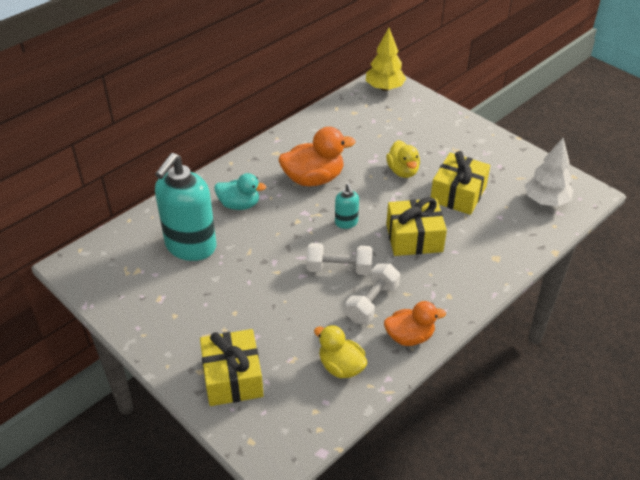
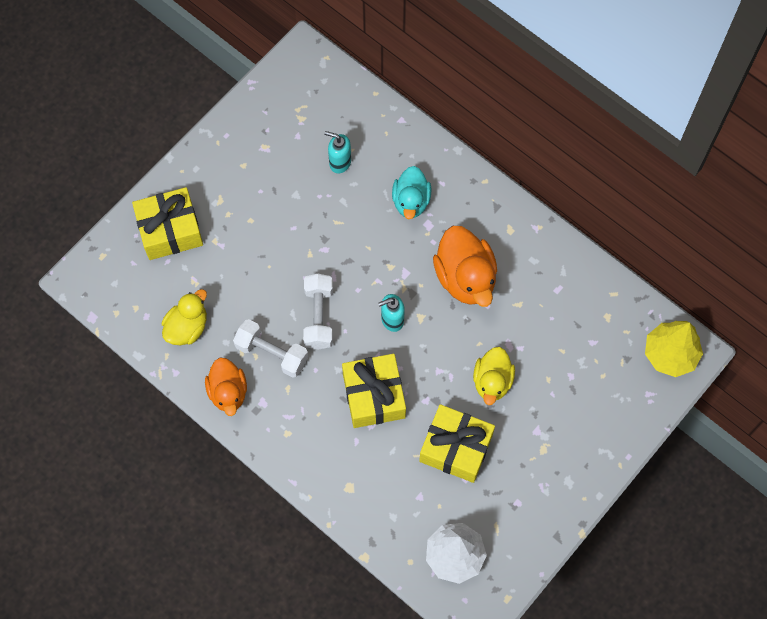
camera: 85 degrees right, 25 degrees up
(190, 246) = (339, 162): turquoise soap dispenser -> turquoise soap dispenser, size x0.45
(403, 171) = (492, 381): yellow duck -> yellow duck turned 60 degrees counterclockwise

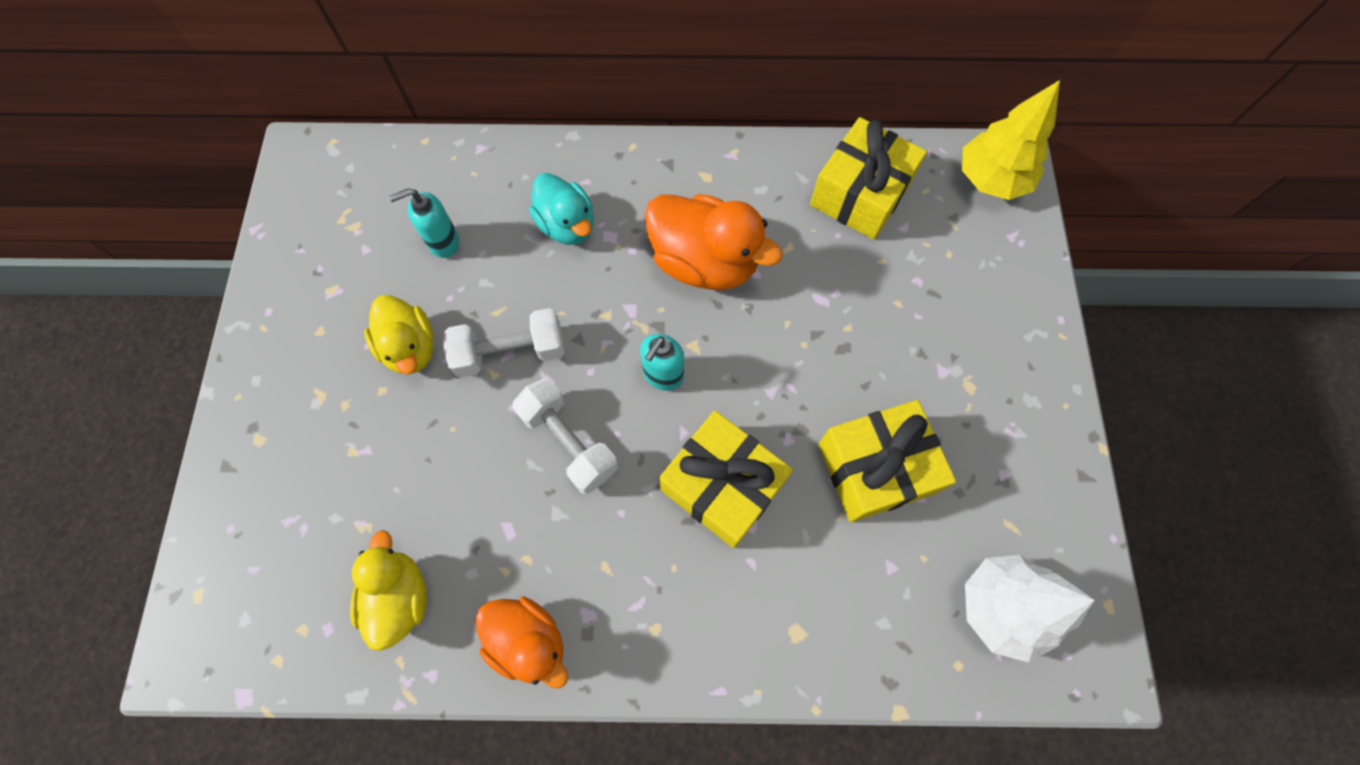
camera: 40 degrees left, 0 degrees up
(170, 230) = (277, 485): yellow gift -> yellow gift (860, 194)
(272, 353) = (546, 538): white dumbbell -> white dumbbell (510, 352)
(492, 381) = (842, 355): yellow duck -> yellow duck (410, 348)

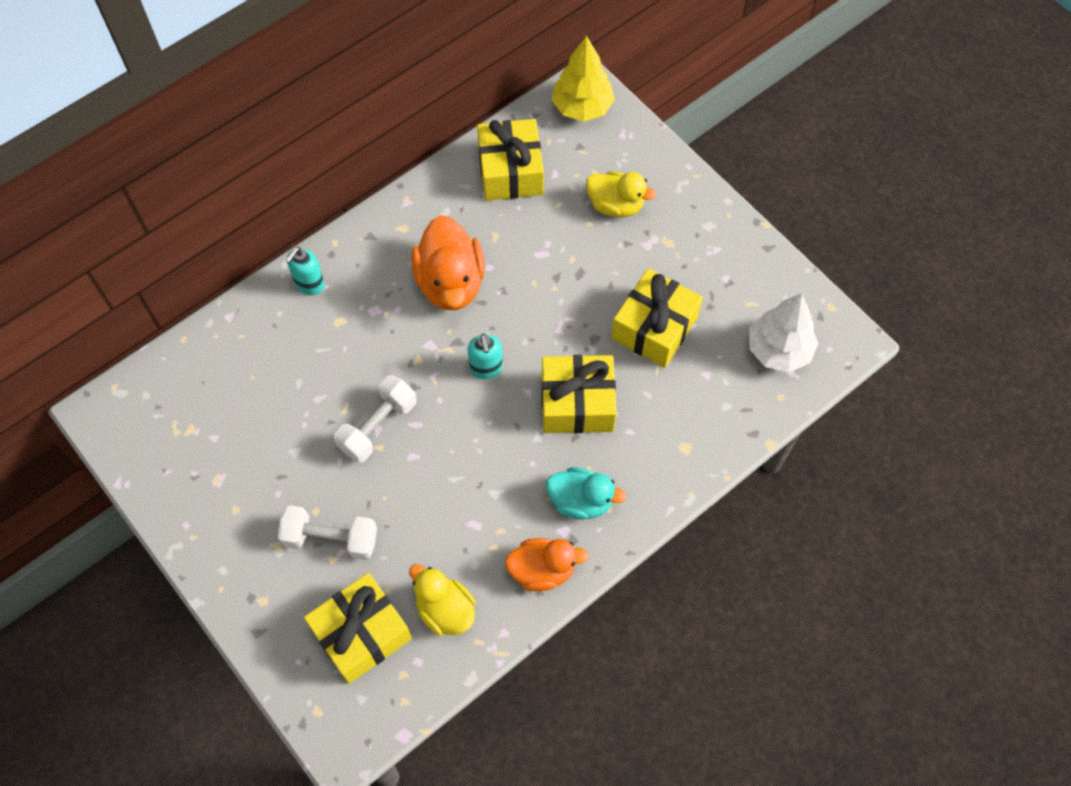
camera: 40 degrees left, 5 degrees down
(306, 551) = (361, 634): none -> yellow gift
(410, 348) = (309, 472): yellow duck -> yellow duck (615, 205)
(443, 242) = (265, 394): turquoise soap dispenser -> turquoise soap dispenser (309, 284)
(567, 225) = (339, 323): turquoise duck -> turquoise duck (581, 501)
(569, 442) = (465, 449): white dumbbell -> white dumbbell (331, 539)
(704, 262) = (450, 283): orange duck -> orange duck turned 90 degrees clockwise

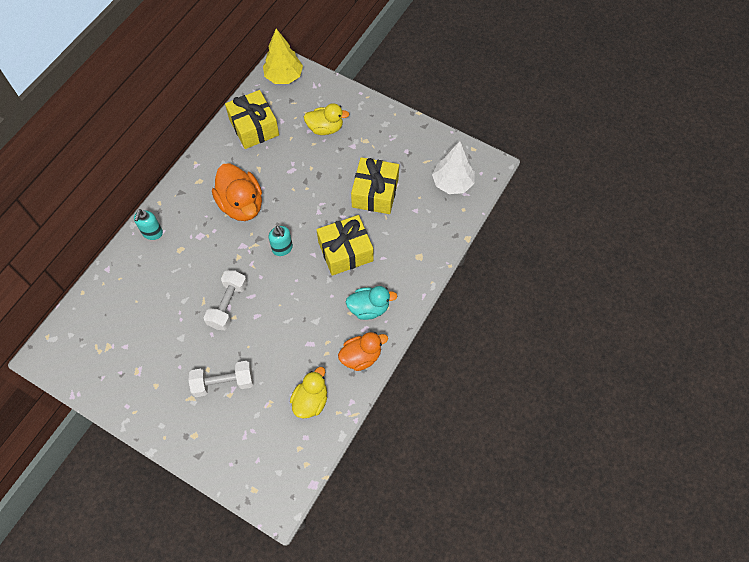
camera: 20 degrees left, 0 degrees up
(361, 634) = (264, 433): yellow gift -> none
(445, 610) = (310, 400): yellow duck -> yellow duck turned 90 degrees clockwise

